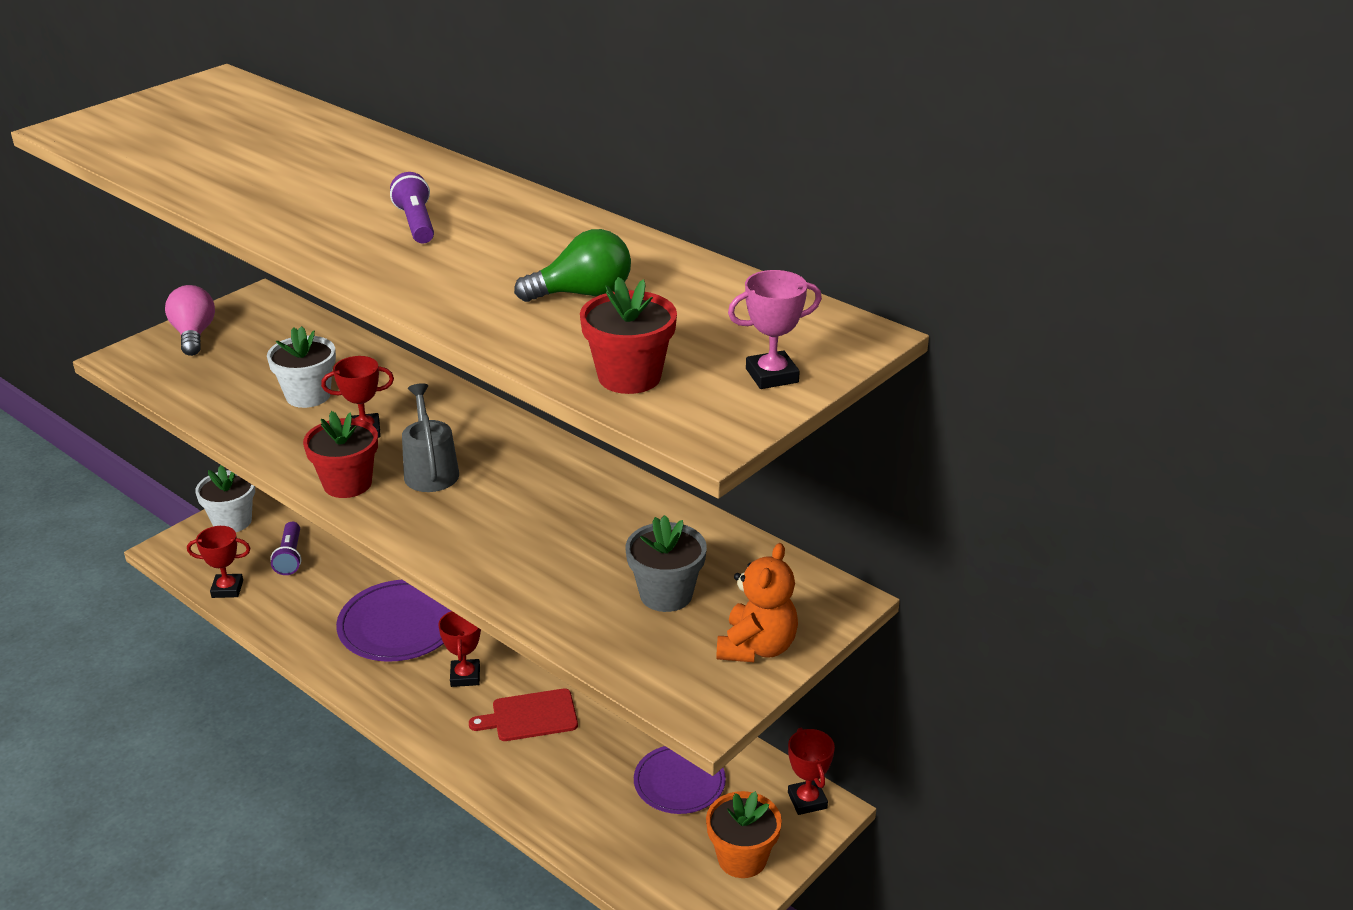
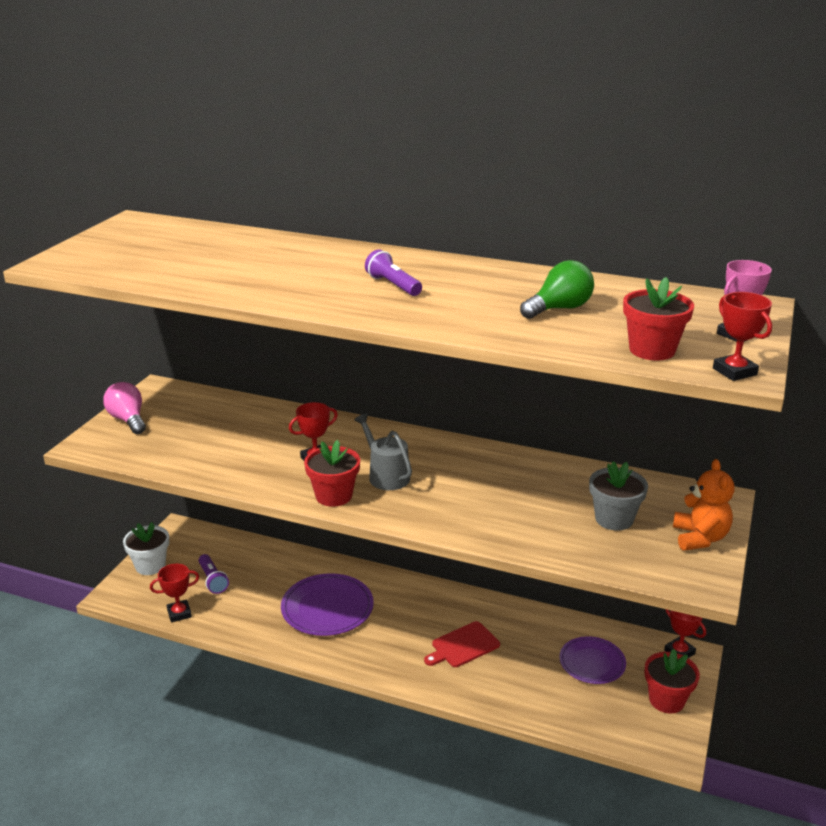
camera: 20 degrees left, 5 degrees down
(308, 395) = (253, 444): white flower pot -> none
(465, 676) = (399, 631): red trophy -> red trophy (734, 371)
(742, 858) = (666, 700): orange flower pot -> red flower pot

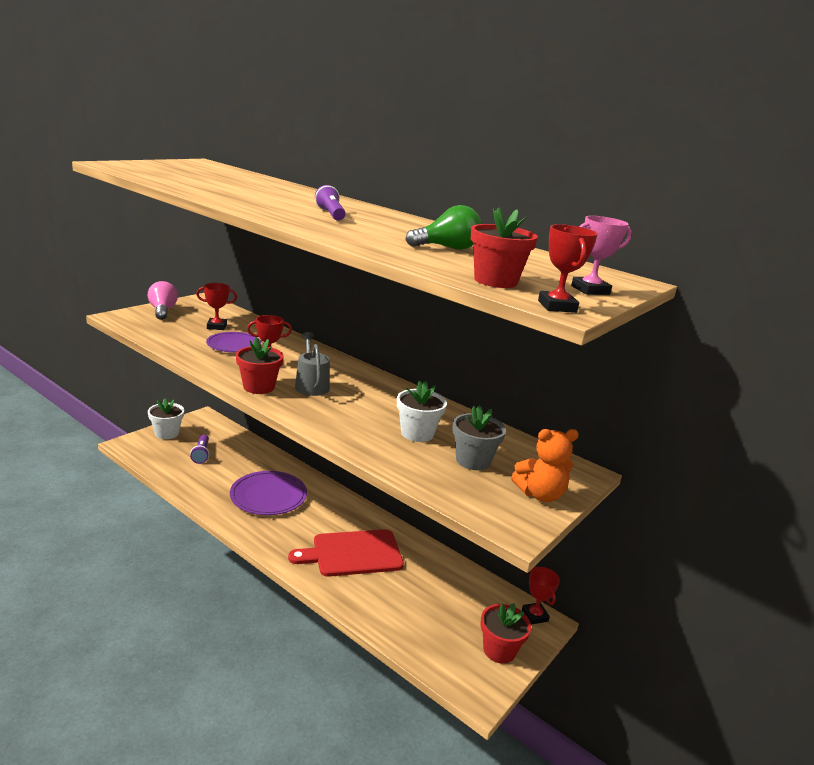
camera: 15 degrees right, 5 degrees down
(179, 613) = (161, 468): red trophy -> red trophy (217, 326)
(463, 646) = (353, 553): red cutting board -> red cutting board, size x1.64
(538, 503) = (417, 433): none -> white flower pot
(592, 662) = (451, 599): purple plate -> purple plate (233, 345)
(699, 538) = (540, 494): orange teddy bear -> orange teddy bear turned 60 degrees clockwise

